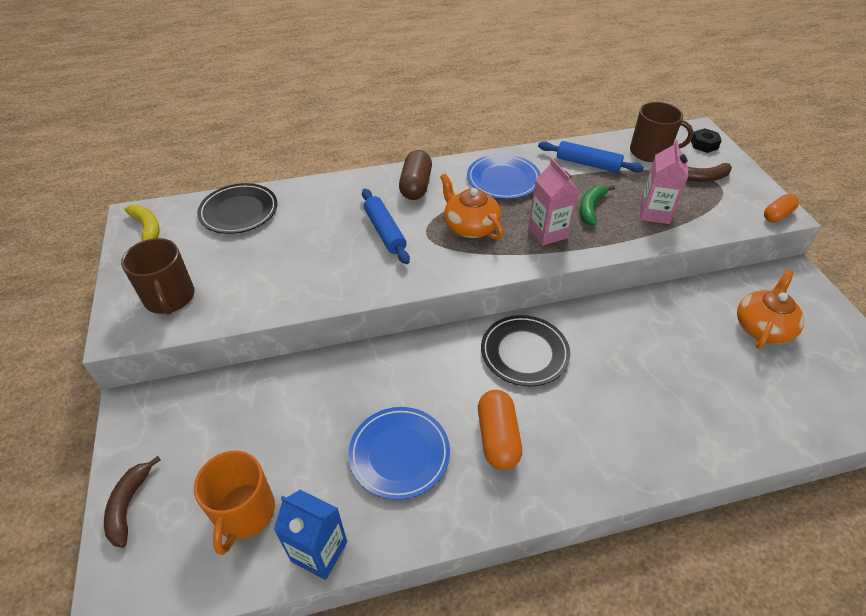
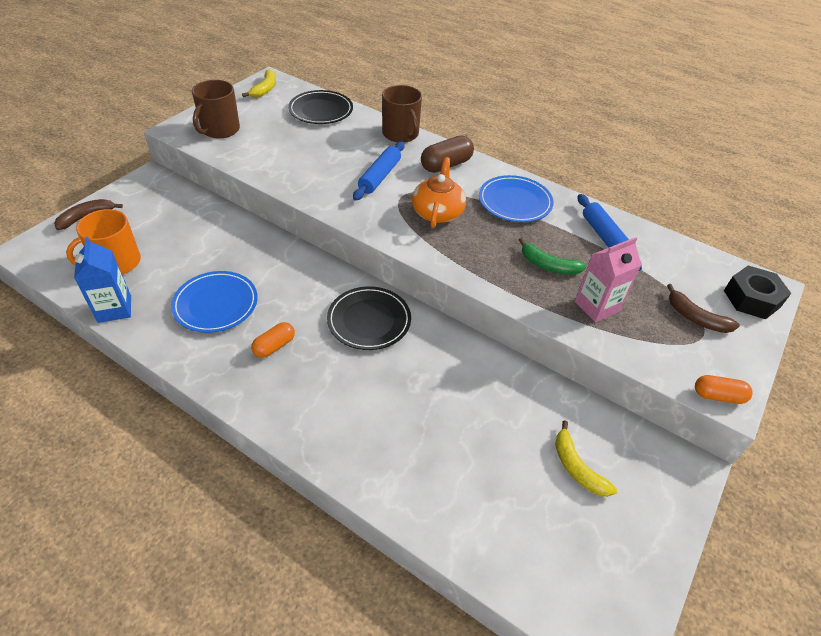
camera: 45 degrees right, 0 degrees up
(497, 437) = (274, 346): orange capsule -> orange capsule, size x0.64
(548, 233) = (484, 255): pink carton -> none
(591, 208) = (548, 265): green banana -> green banana turned 135 degrees counterclockwise
(650, 152) = (681, 268): brown mug -> brown mug (401, 134)
(704, 145) = (751, 299): black nut -> black nut, size x1.60
(762, 327) = (577, 467): orange teapot -> yellow banana

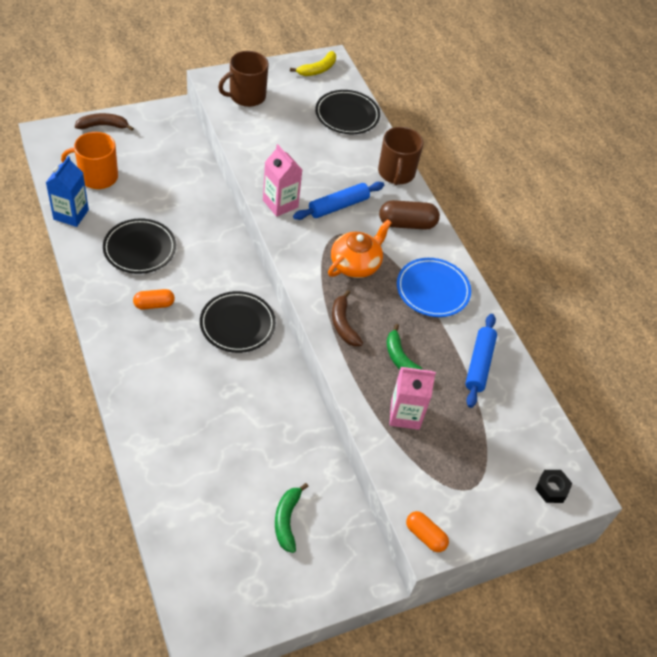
camera: 30 degrees right, 5 degrees up
(216, 304) = (139, 248): blue plate -> black plate
(329, 196) = (280, 204): none -> pink carton
(577, 467) = (287, 520): yellow banana -> green banana
(695, 318) = (480, 472): brown banana -> brown banana (343, 324)
(751, 299) = (551, 489): black nut -> black nut, size x0.62

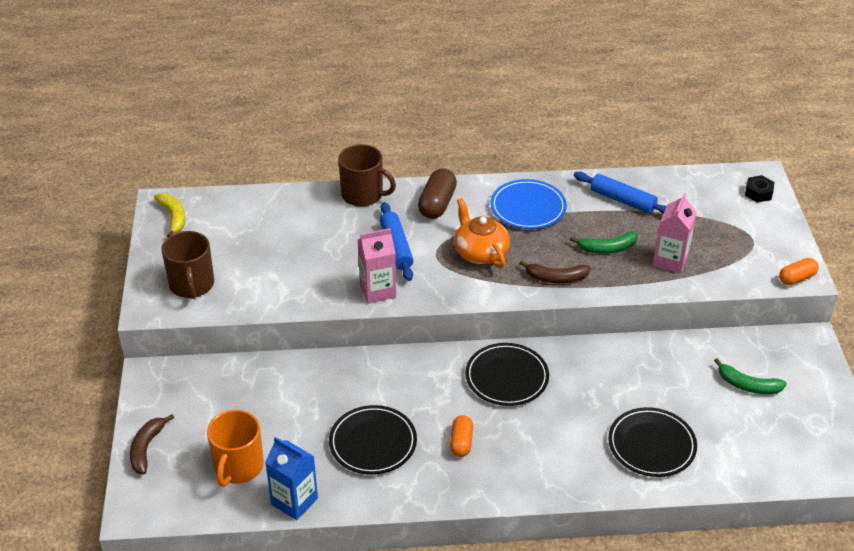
camera: 65 degrees left, 10 degrees down
(347, 115) = (260, 210): black plate -> black plate (651, 445)

